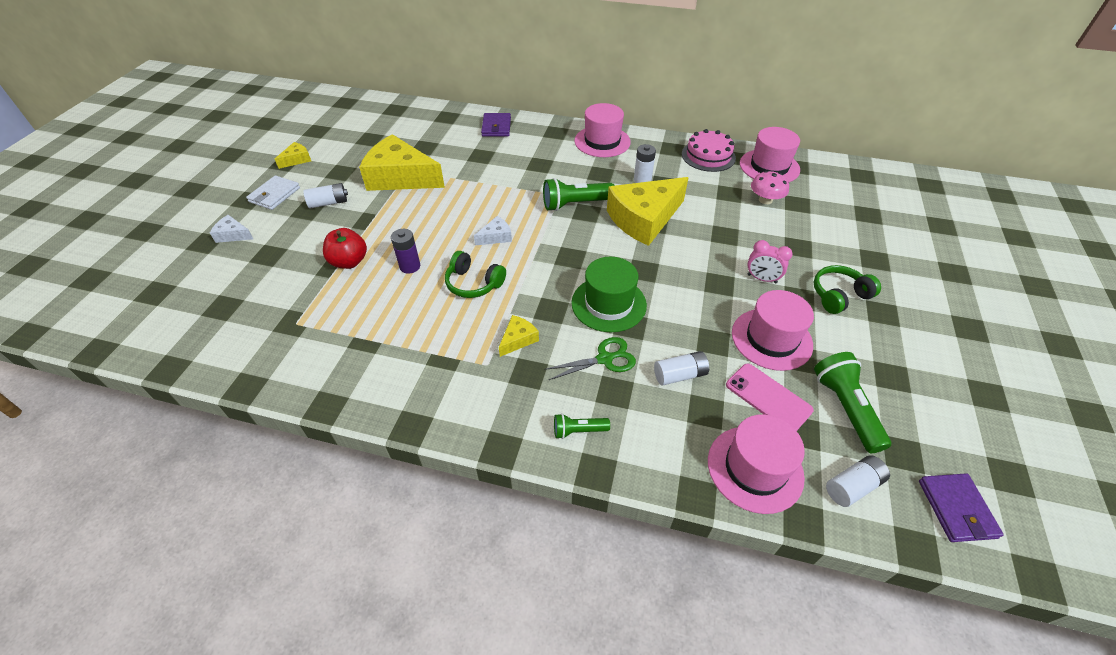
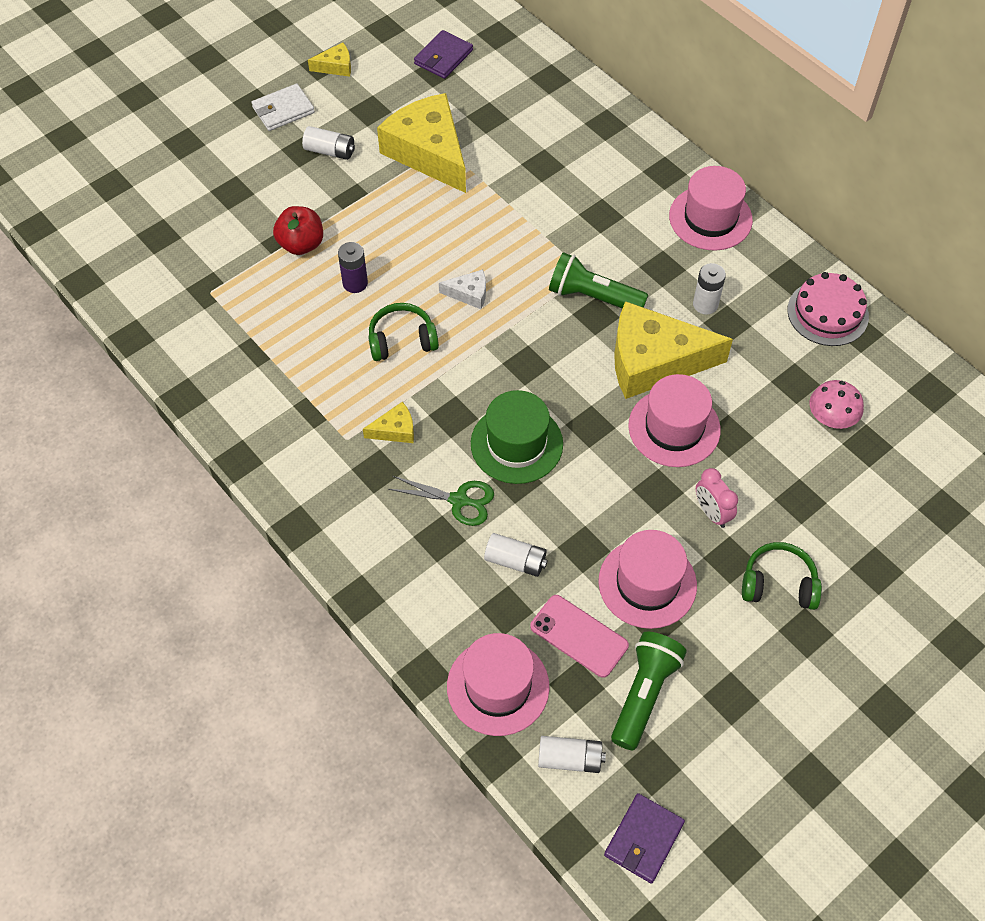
camera: 35 degrees right, 10 degrees up
(233, 235) = (214, 147): white cheese -> none
(474, 283) = (402, 340): green headphones -> green headphones turned 105 degrees clockwise
(496, 127) = (597, 126): purple wallet -> purple wallet (443, 57)
(578, 431) = (374, 554): green flashlight -> none
(768, 397) = (579, 636): pink phone -> pink phone turned 45 degrees counterclockwise
(769, 166) = (892, 372): pink hat -> pink hat (674, 428)

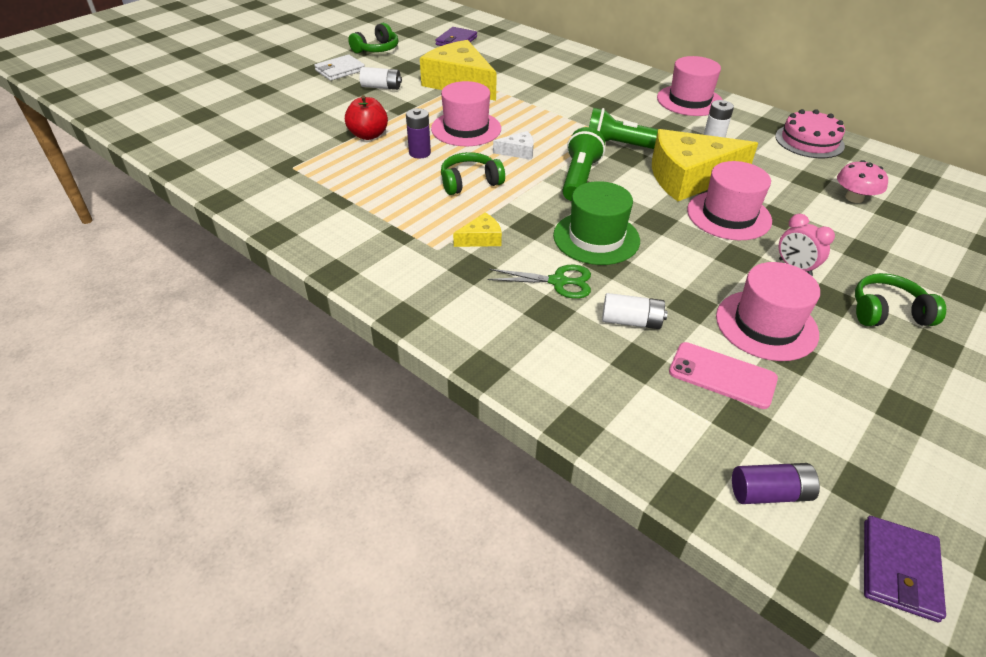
camera: 10 degrees left, 15 degrees down
(336, 66) = (376, 49): yellow cheese -> green headphones
(498, 686) = (658, 431): pink hat -> pink hat (466, 129)
(570, 759) = (770, 493): white battery -> purple battery
(644, 694) = (815, 419): green flashlight -> green flashlight (579, 178)

